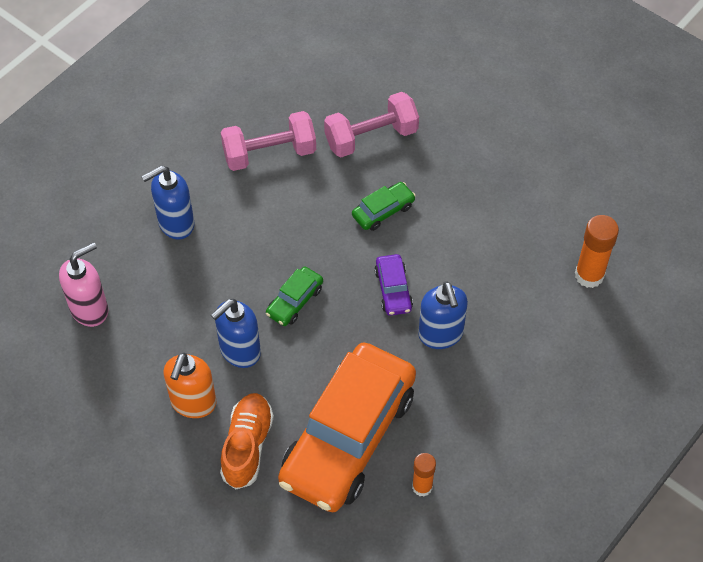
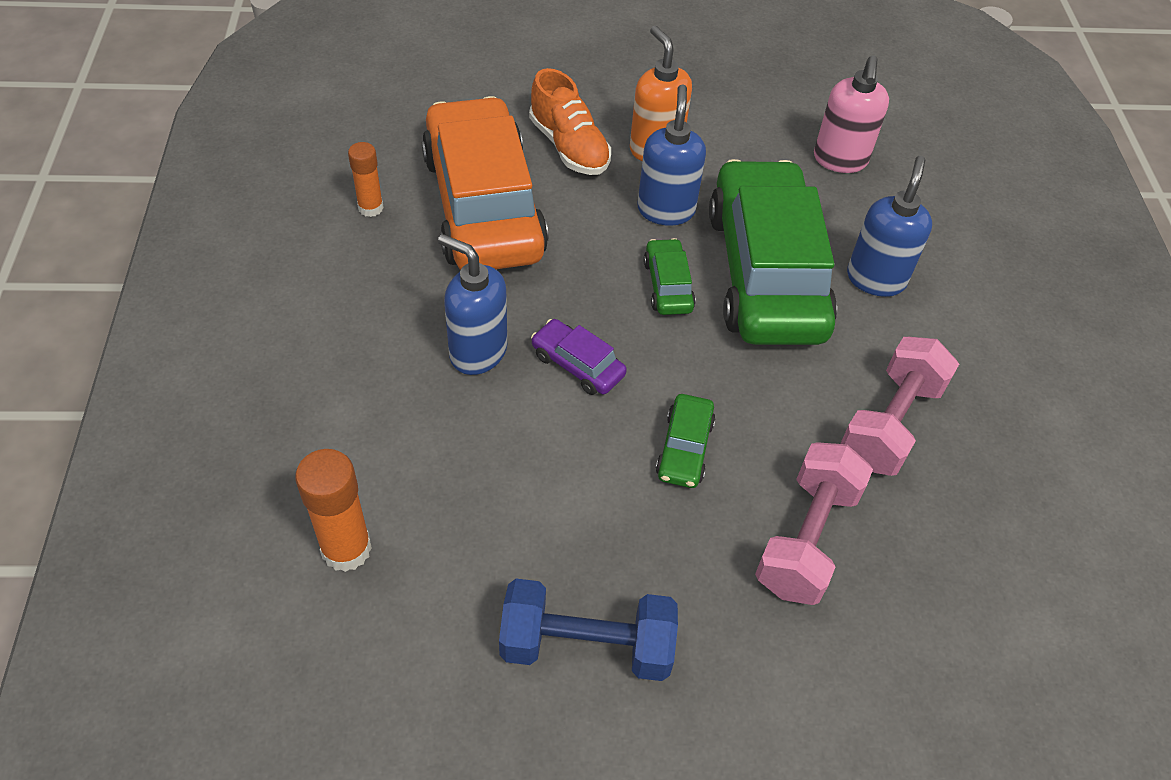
camera: 135 degrees right, 5 degrees down
(230, 270) = (766, 272): none -> green car
(512, 164) = (586, 645): none -> blue dumbbell

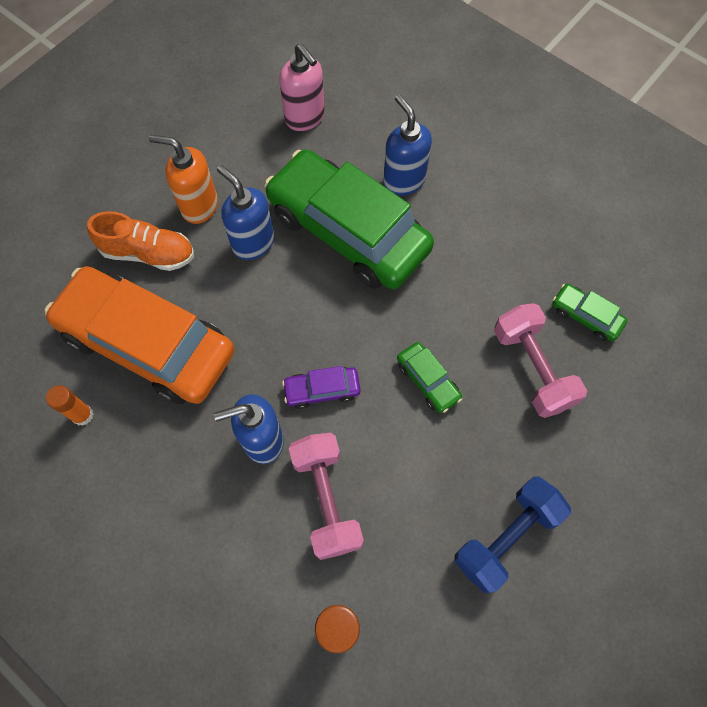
camera: 45 degrees left, 15 degrees up
(668, 285) = (310, 291): green car -> green car (585, 316)
(890, 423) = (499, 263): pink dumbbell -> pink dumbbell (326, 499)

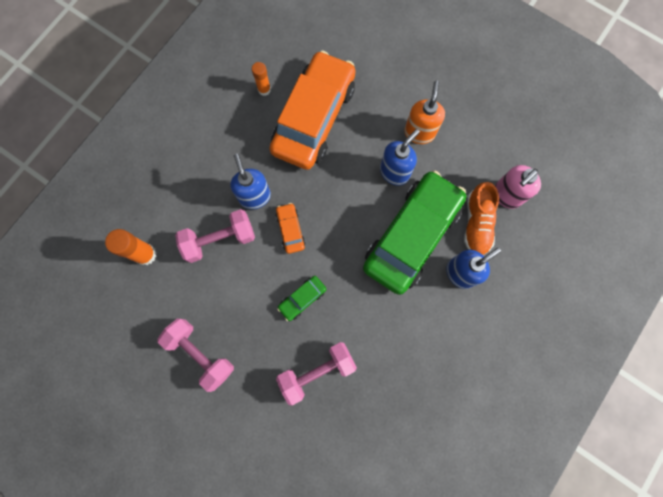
camera: 85 degrees right, 10 degrees up
(148, 253) = (379, 107): orange shoe -> orange shoe (477, 224)
(322, 390) = (290, 230): purple car -> orange car
(506, 537) = (200, 354): blue dumbbell -> pink dumbbell
(585, 316) = (361, 412): green car -> none

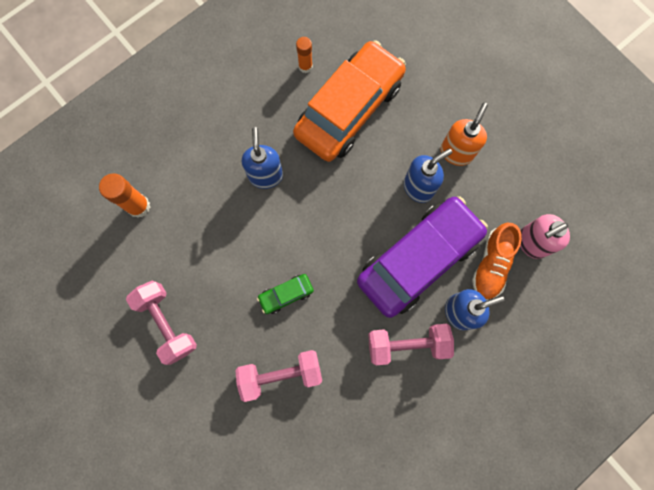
camera: 15 degrees right, 0 degrees up
(219, 240) = (217, 211): pink dumbbell -> pink dumbbell (407, 344)
(290, 230) = (293, 220): orange car -> none
(412, 236) = (418, 259): green car -> purple car

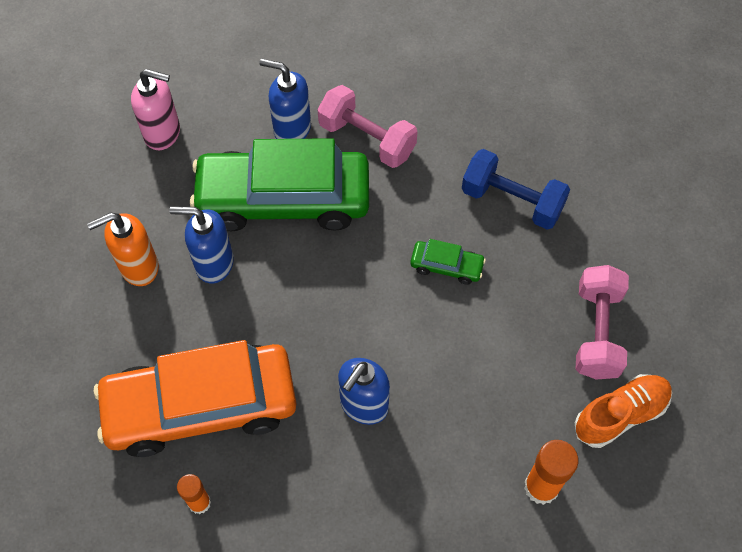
camera: 140 degrees left, 15 degrees down
(281, 374) = (512, 201): pink dumbbell -> blue dumbbell
(418, 259) = (283, 199): purple car -> green car
(491, 264) = (220, 144): orange shoe -> orange shoe (620, 415)

